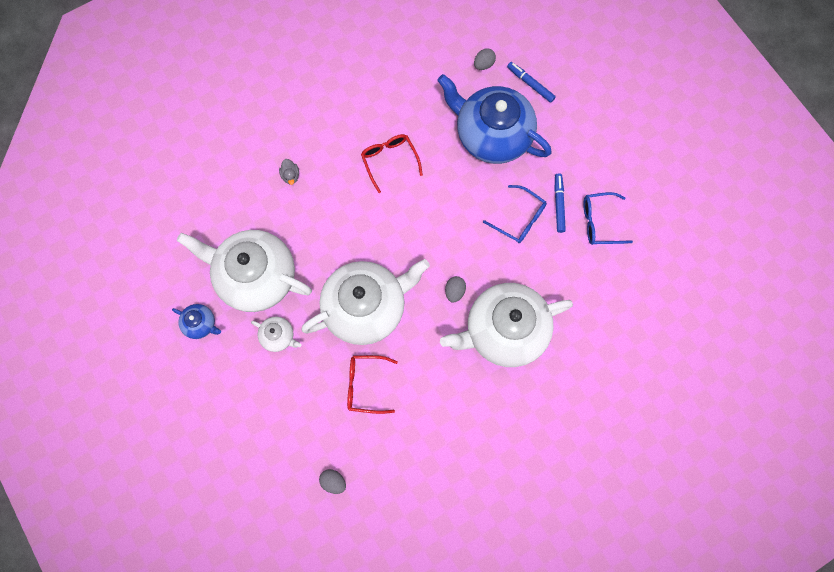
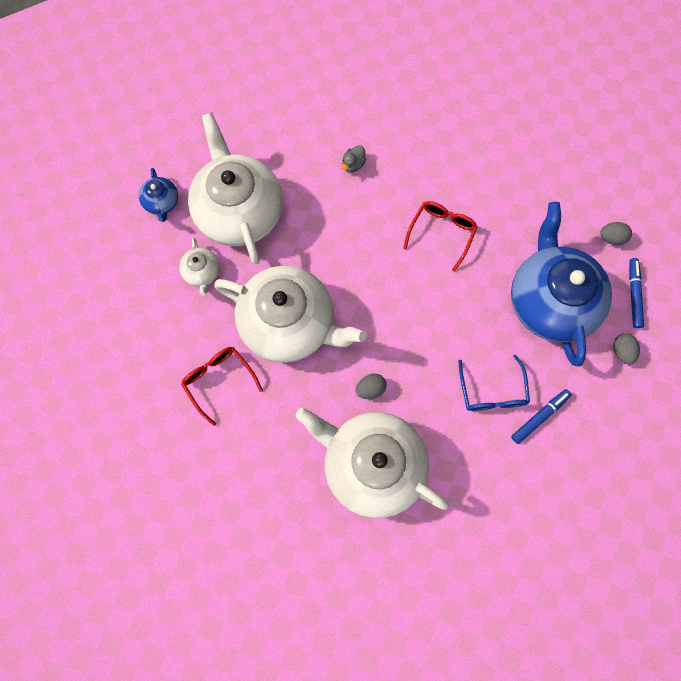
camera: 50 degrees right, 0 degrees up
(333, 481) = (111, 424): grey egg -> grey egg (621, 351)
(600, 222) = (558, 471): blue glasses -> none

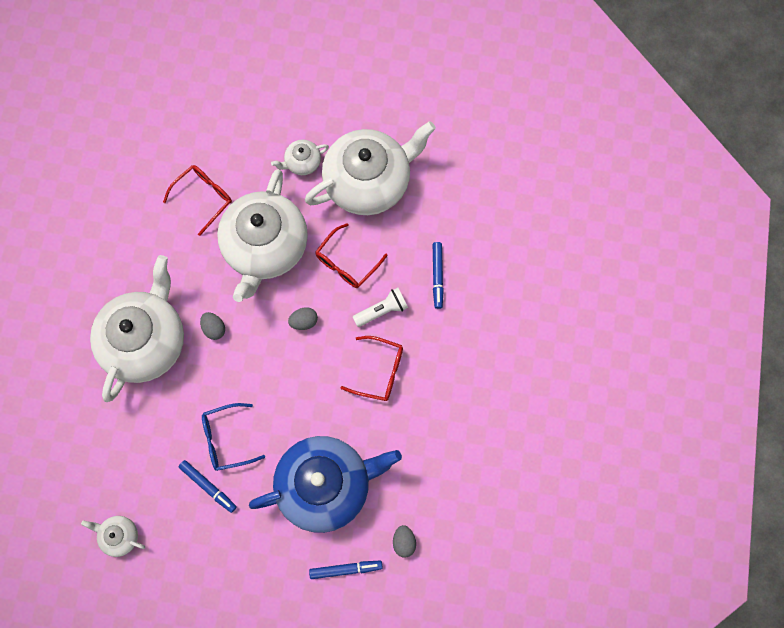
camera: 80 degrees right, 0 degrees up
(162, 202) = (365, 113): blue teapot -> none
(322, 245) = (347, 262): none -> red glasses
(353, 164) = (437, 276): grey duck -> blue marker
(379, 220) = (382, 310): none -> white flashlight
(583, 518) = (119, 536): none -> white teapot
(621, 351) = (284, 561): grey egg -> grey egg (304, 321)

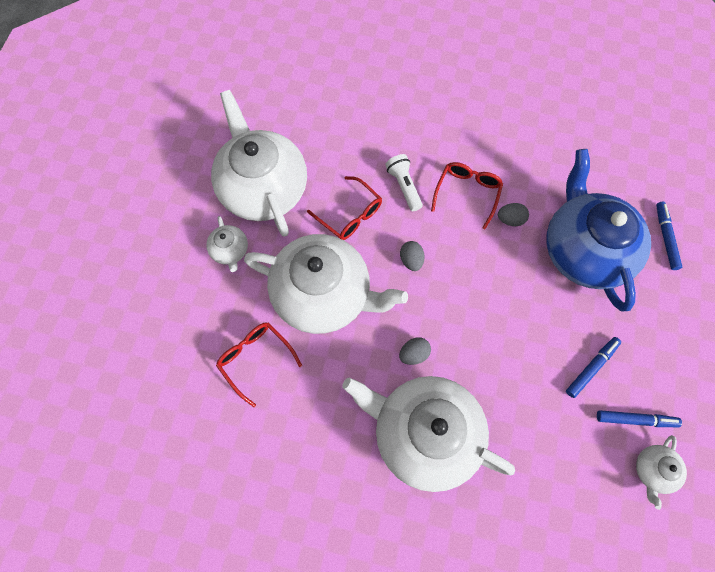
camera: 85 degrees left, 5 degrees down
(227, 439) = (539, 345): blue glasses -> none
(404, 542) = (634, 185): grey egg -> grey egg (510, 219)
(437, 276) = (372, 135): blue marker -> blue marker (635, 420)

